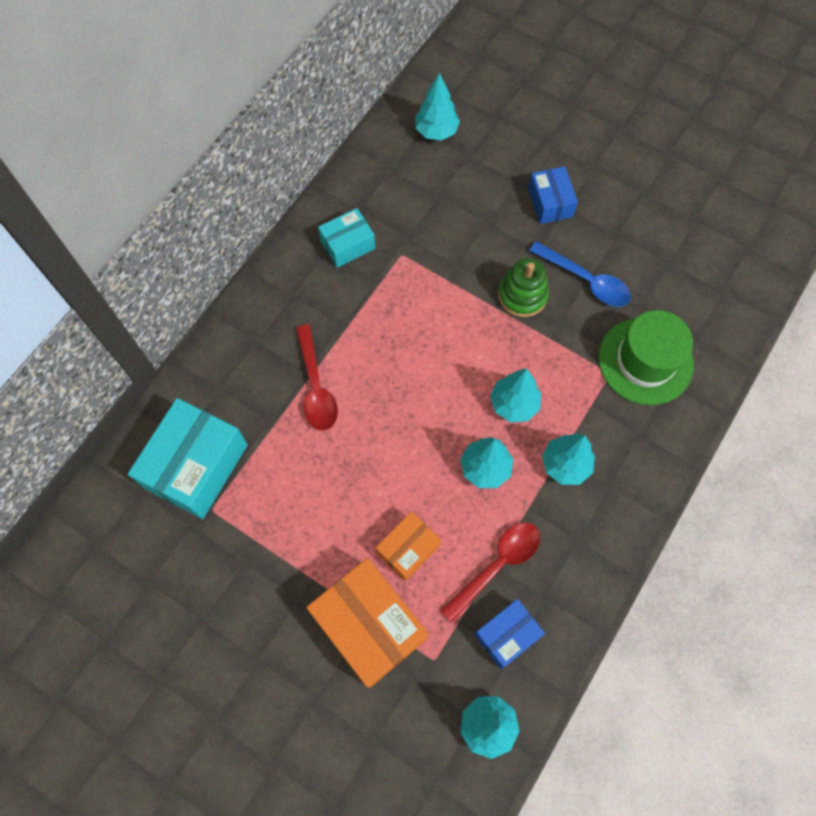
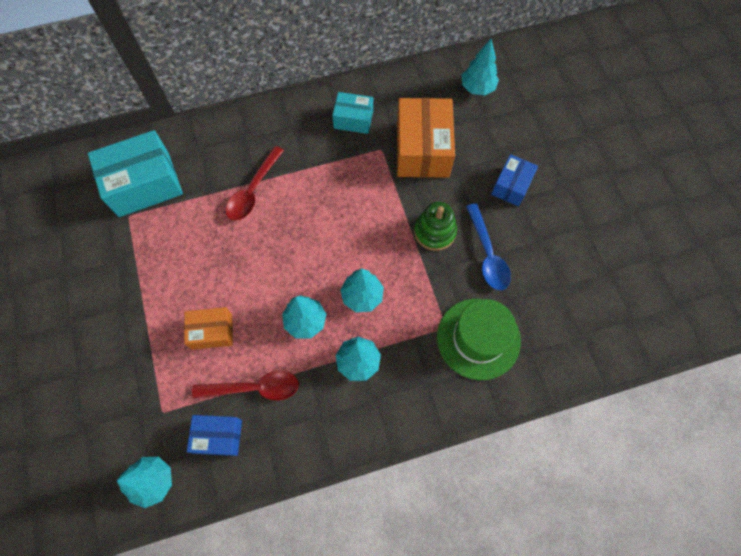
camera: 40 degrees right, 0 degrees up
(369, 626) = (146, 358): orange box -> orange box (422, 149)

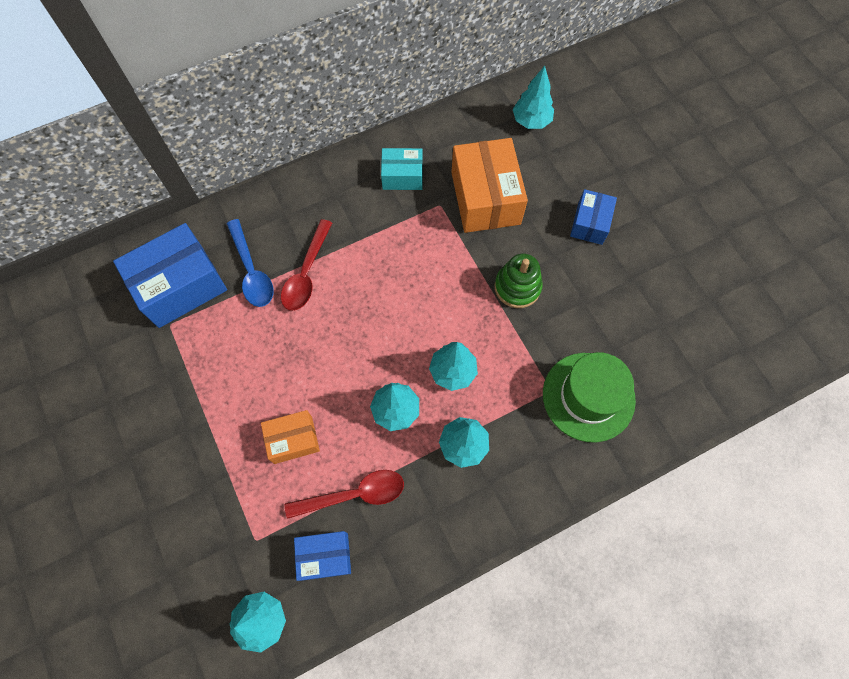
camera: 10 degrees left, 0 degrees up
(144, 184) = (180, 286): turquoise box -> blue box
(487, 254) = (579, 302): blue spoon -> blue spoon (251, 271)

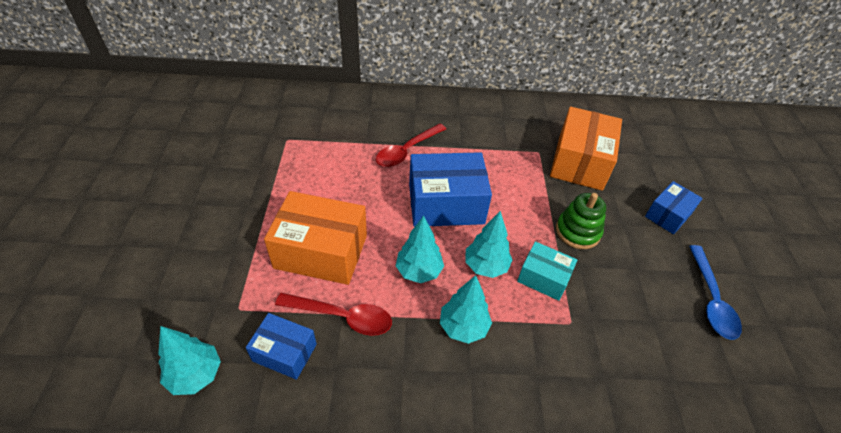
camera: 25 degrees right, 20 degrees down
(180, 286) = (311, 121): blue box -> blue box (446, 204)
(251, 271) = (367, 133): blue spoon -> blue spoon (711, 299)
(293, 440) = (321, 252): orange box -> orange box, size x1.78
(402, 176) = (518, 124): turquoise box -> turquoise box (543, 278)
(531, 121) = (644, 131): turquoise tree -> none
(588, 396) = (607, 346): green hat -> none

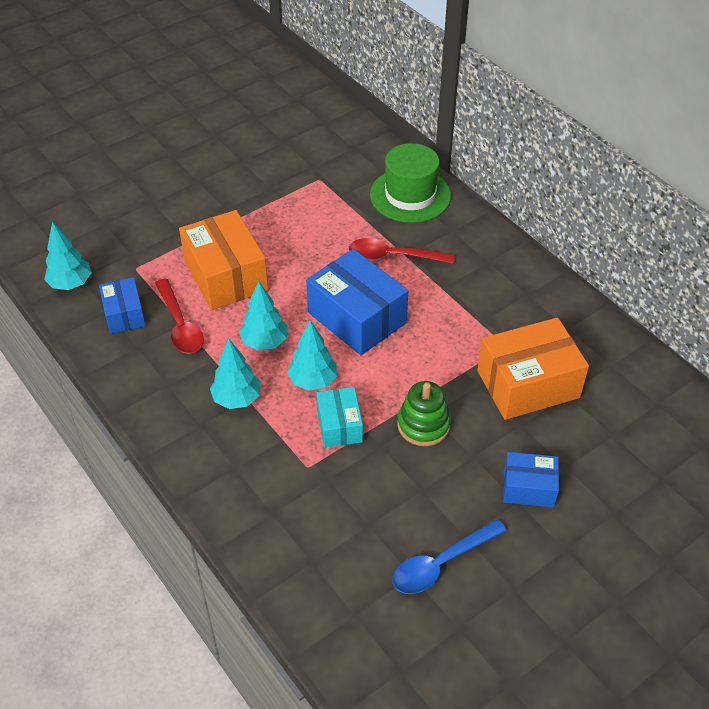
camera: 55 degrees right, 0 degrees up
(360, 109) = (410, 195): none -> green hat

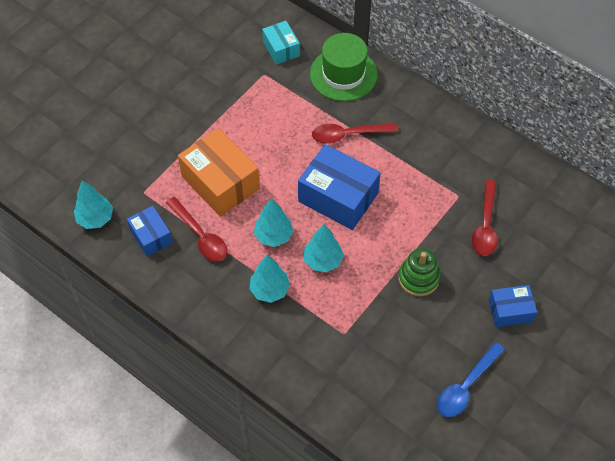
camera: 15 degrees left, 10 degrees up
(339, 426) = (356, 294): turquoise box -> turquoise box (281, 49)
(528, 384) = (485, 225): orange box -> red spoon

